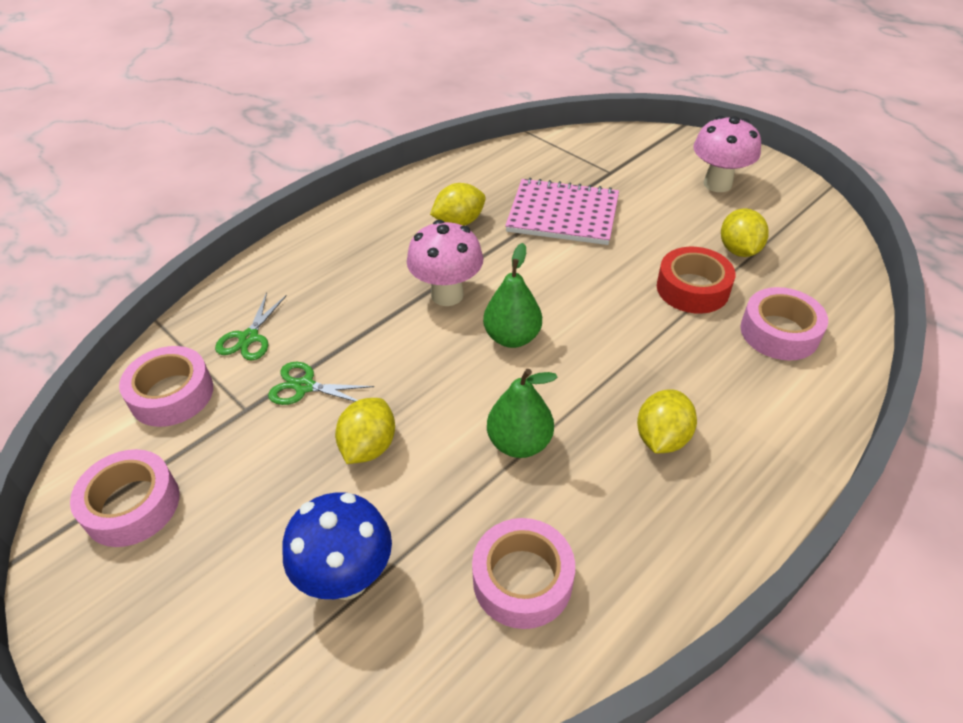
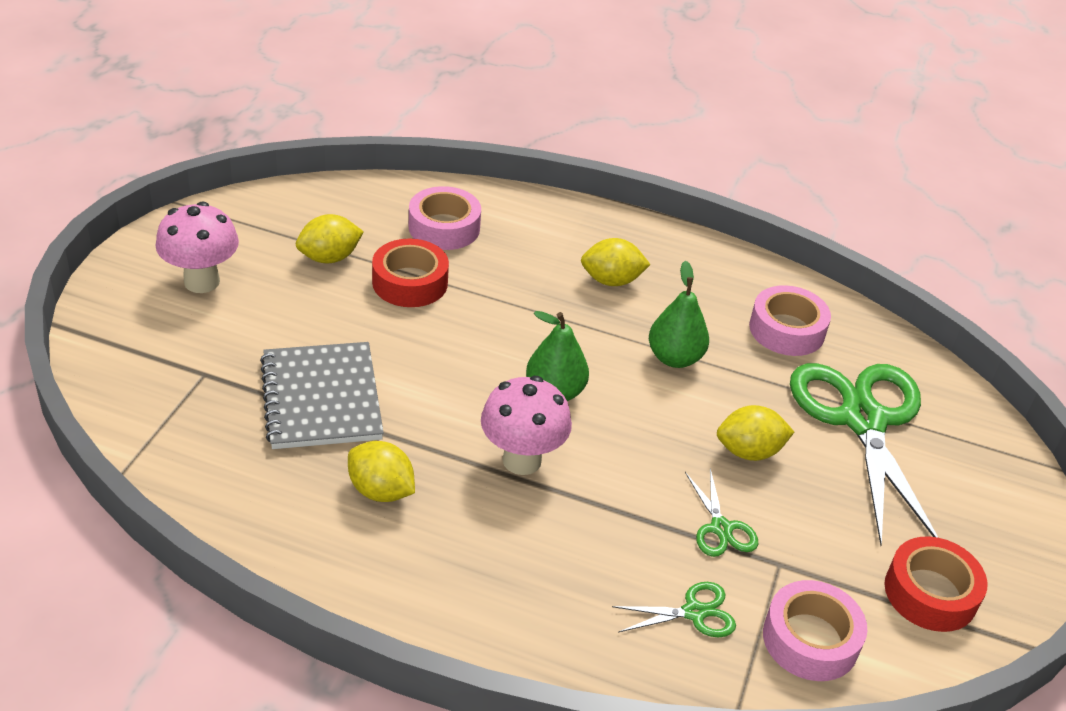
camera: 120 degrees left, 5 degrees down
(132, 505) = (930, 593): pink tape -> red tape
(347, 578) = (863, 420): blue mushroom -> green scissors
(563, 214) = (321, 398): pink notebook -> grey notebook

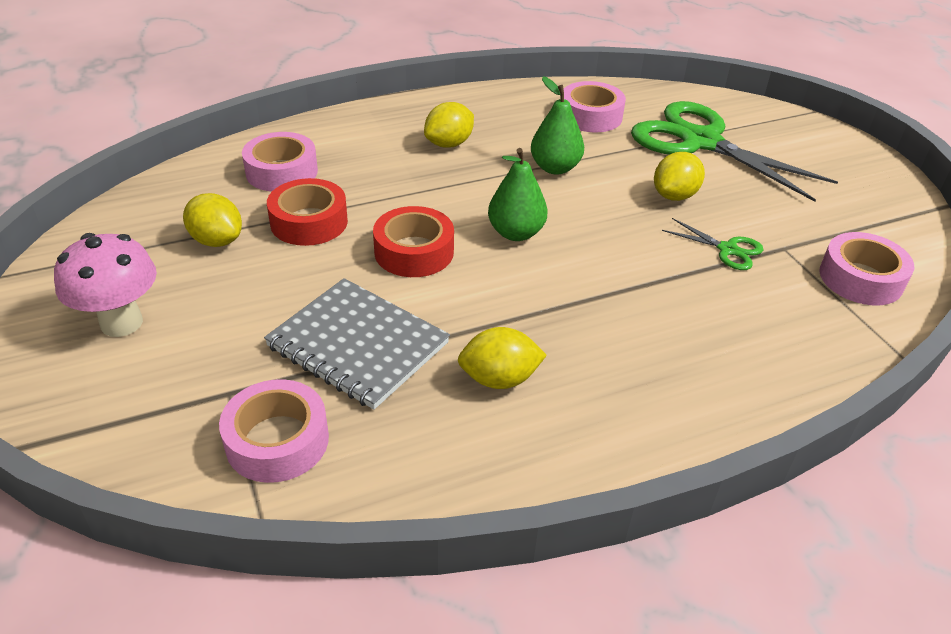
camera: 40 degrees left, 0 degrees up
(193, 426) = (277, 441): none -> pink tape
(329, 258) = (217, 240): yellow lemon -> yellow lemon turned 75 degrees counterclockwise
(522, 460) = (560, 290): pink mushroom -> none
(694, 612) = (790, 309): green scissors -> none
(930, 593) = (866, 211): red tape -> red tape (414, 252)

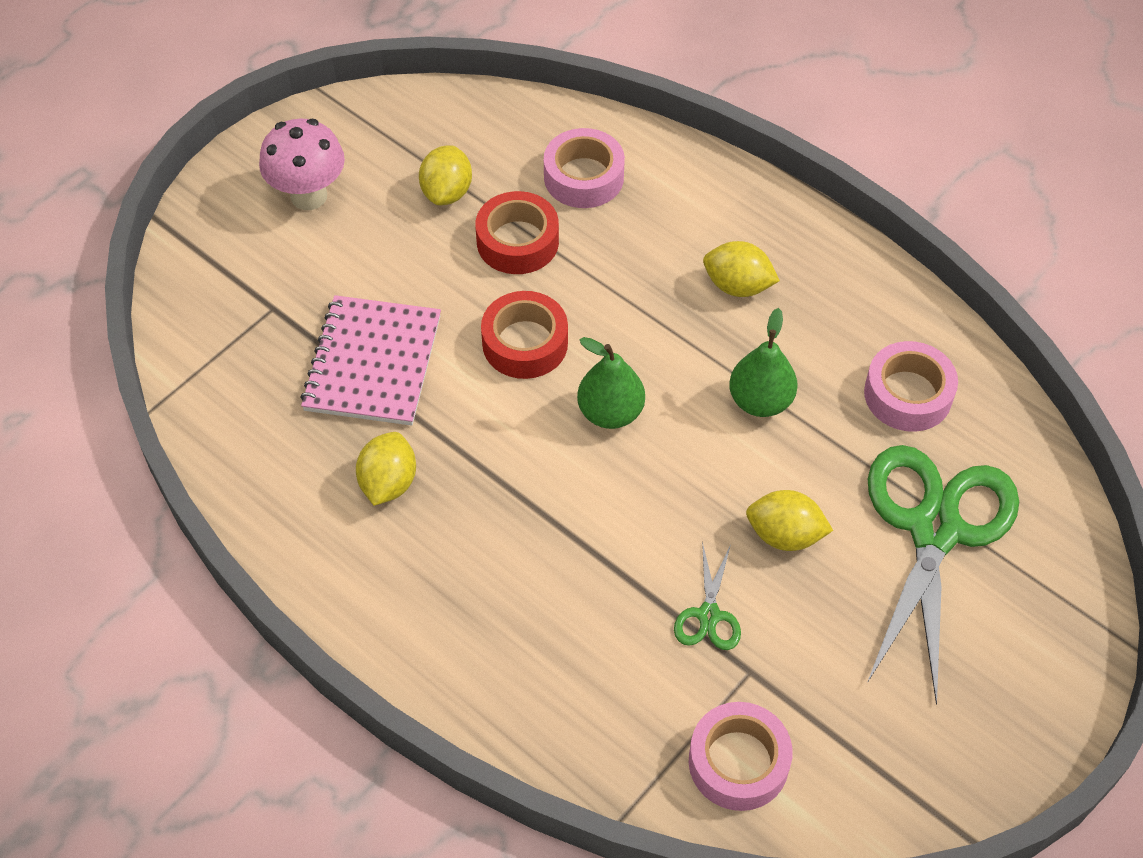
camera: 65 degrees right, 15 degrees up
(277, 441) = (241, 365): pink tape -> none
(358, 345) = (373, 363): grey notebook -> pink notebook
(499, 379) = (388, 483): yellow lemon -> yellow lemon turned 45 degrees clockwise

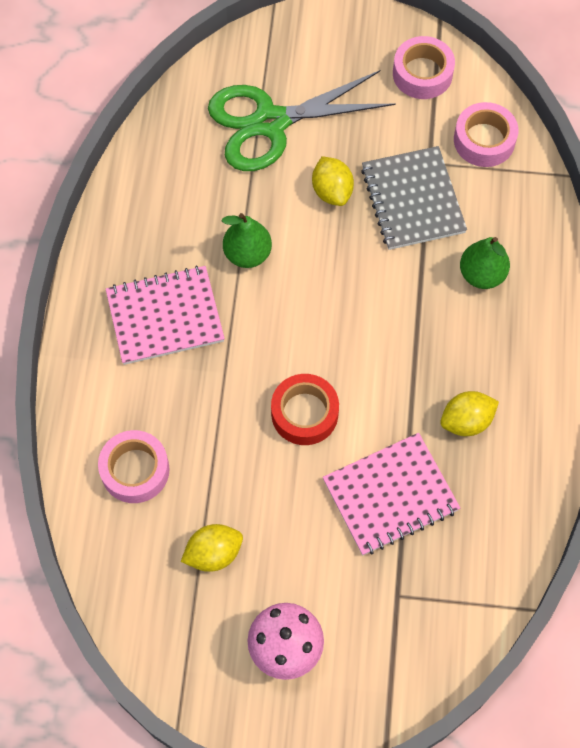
camera: 125 degrees left, 10 degrees up
(517, 241) = (224, 475): red tape -> none
(610, 412) = (319, 330): green pear -> green pear (481, 274)
(708, 615) = (412, 200): green scissors -> grey notebook
(737, 286) = (165, 317): yellow lemon -> pink notebook
(908, 394) = (183, 180): pink tape -> pink tape (422, 73)

